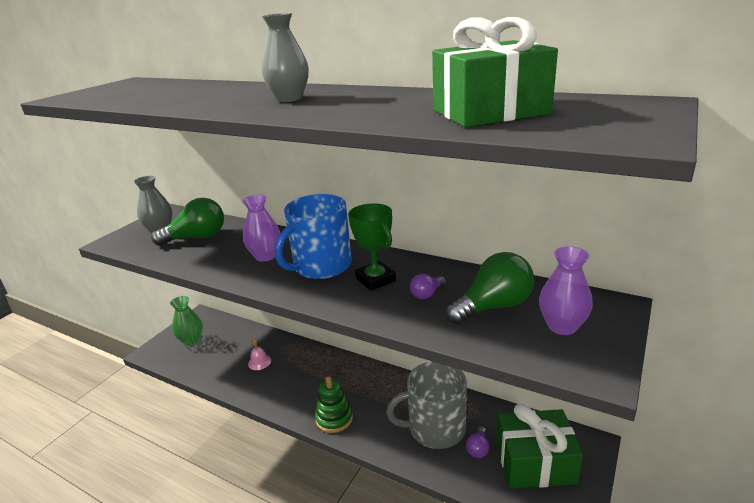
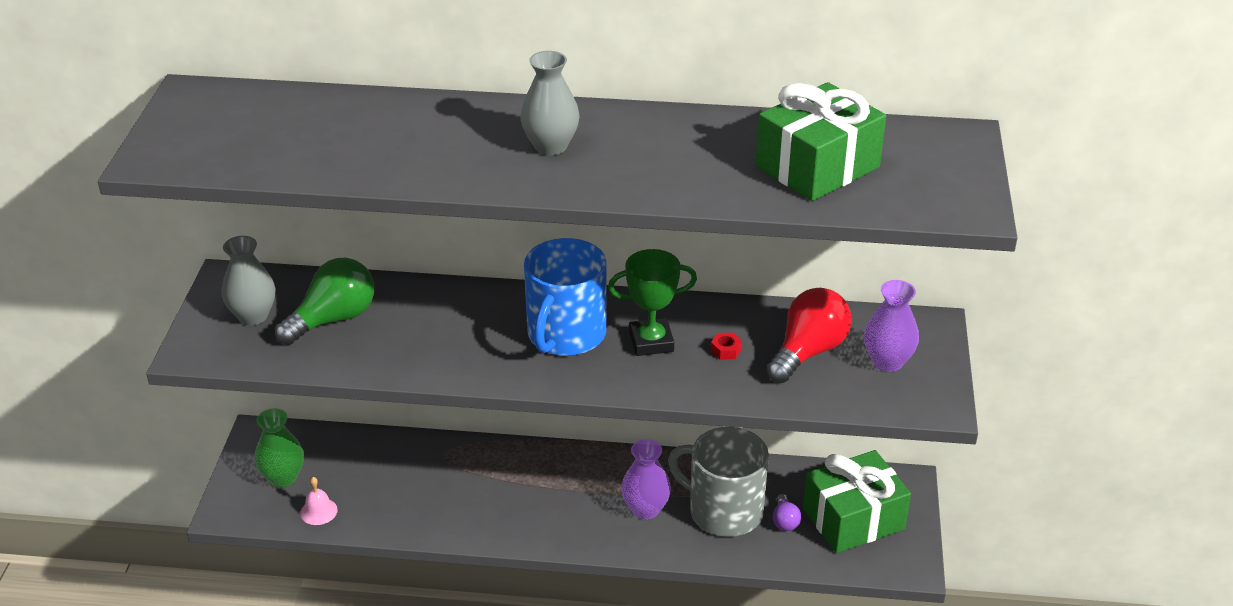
camera: 25 degrees left, 10 degrees up
(259, 362) = (424, 484): pink bell -> pink bell (318, 511)
(265, 256) = (473, 333): purple vase -> purple vase (645, 509)
(334, 418) = (588, 532): green stacking toy -> none
(375, 279) = (651, 342): green trophy -> green trophy turned 45 degrees counterclockwise
(427, 294) = (726, 350): purple light bulb -> red nut
(435, 428) = (724, 511): grey mug -> grey mug turned 60 degrees clockwise
(493, 306) = (808, 352): green light bulb -> red light bulb

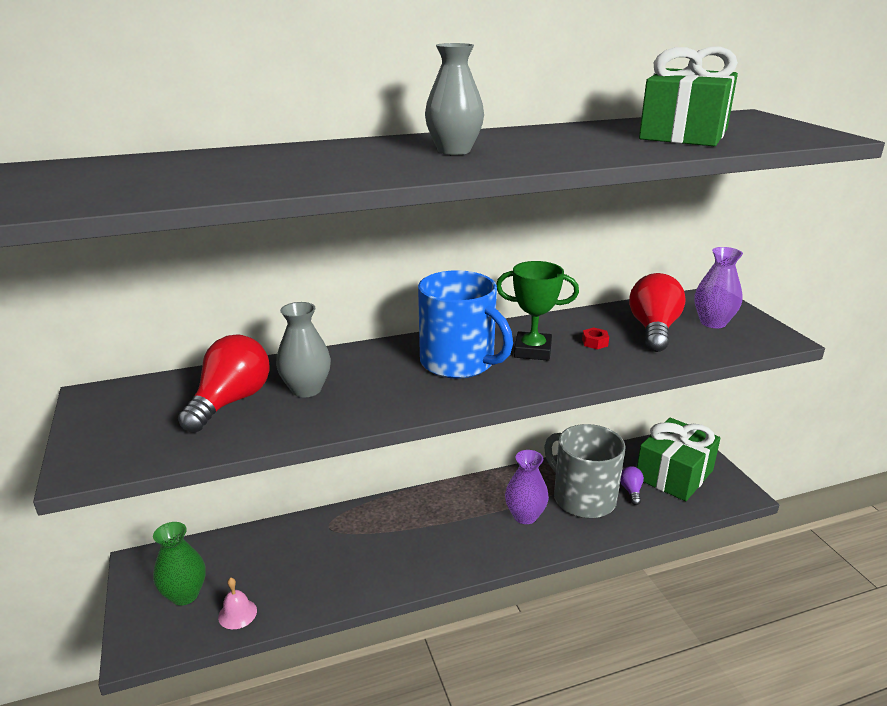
camera: 25 degrees left, 10 degrees down
(253, 316) = (141, 419): grey vase -> grey vase (306, 389)
(333, 319) = (231, 401): green light bulb -> red light bulb
(565, 335) = (458, 362): blue mug -> blue mug turned 45 degrees counterclockwise
(651, 342) = (532, 351): green trophy -> green trophy turned 45 degrees clockwise
(724, 511) = (583, 498): grey mug -> grey mug turned 45 degrees clockwise
(785, 521) = (631, 491): purple light bulb -> purple light bulb turned 150 degrees counterclockwise

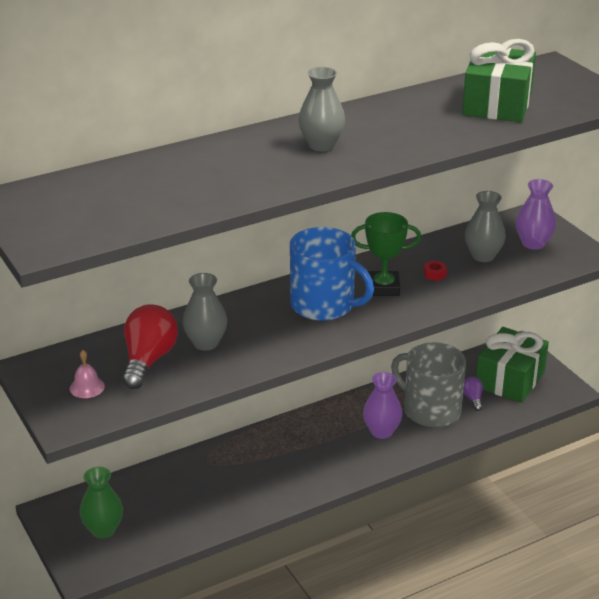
camera: 10 degrees left, 5 degrees up
(237, 613) = (156, 538): pink bell -> pink bell (87, 387)
(653, 330) = (483, 256): red light bulb -> grey vase

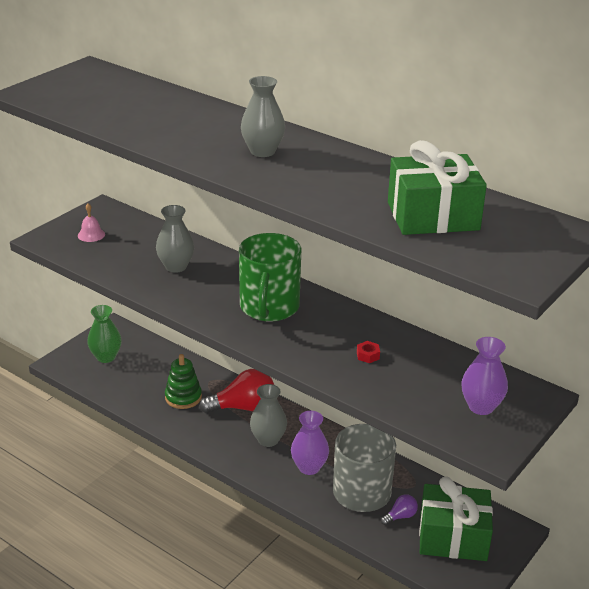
camera: 65 degrees right, 0 degrees up
(148, 360) = (138, 249): red light bulb -> red light bulb (243, 407)
(221, 486) = (183, 397): none -> green stacking toy
(324, 305) = (269, 307): blue mug -> green mug
(383, 287) = (321, 332): green trophy -> none
(483, 256) = (426, 378): grey vase -> grey vase (268, 440)

